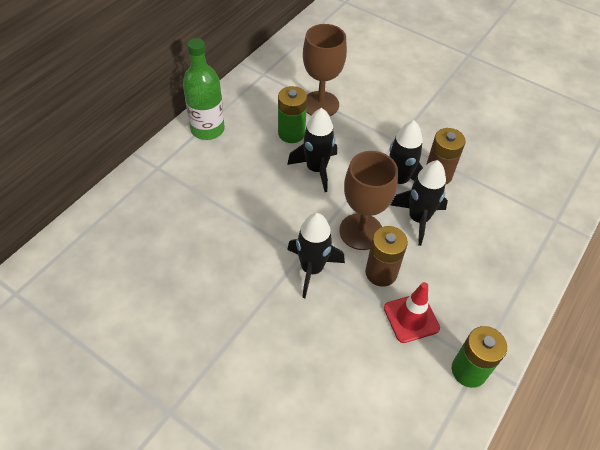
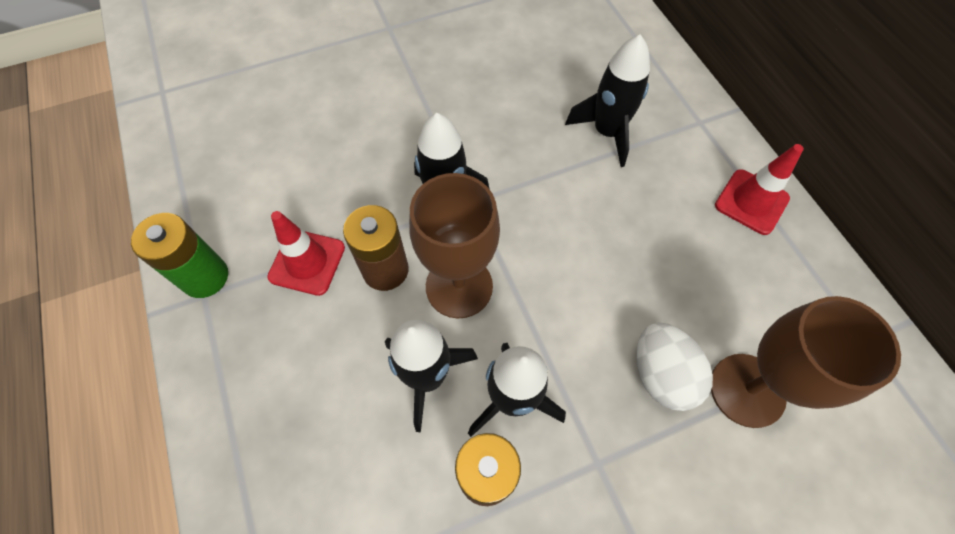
camera: 125 degrees right, 10 degrees up
(207, 129) = (751, 202): green bottle -> red traffic cone
(291, 133) = (693, 304): green battery -> none
(316, 169) = (600, 297): black rocket -> black rocket (607, 132)
(338, 133) = (661, 374): none -> white egg

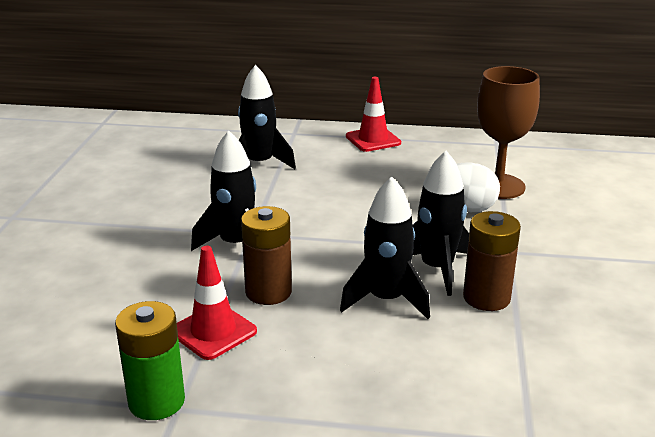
camera: 60 degrees left, 35 degrees down
(459, 286) = (321, 262): brown goblet -> none

